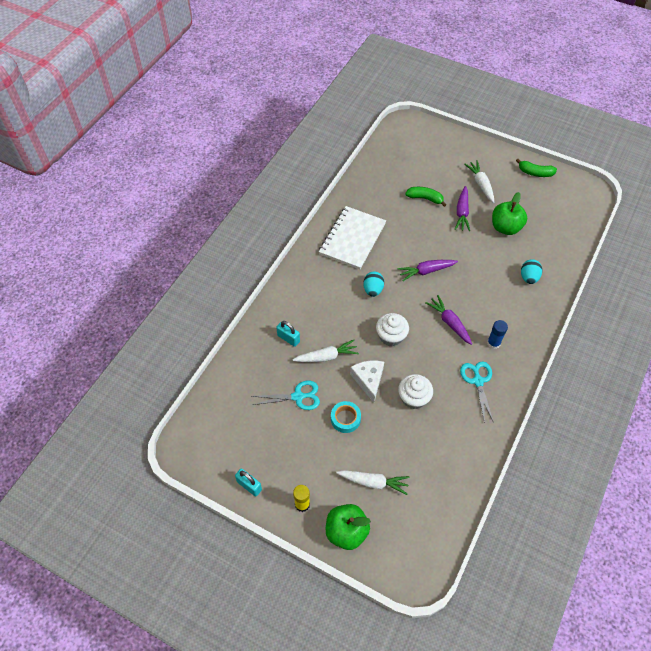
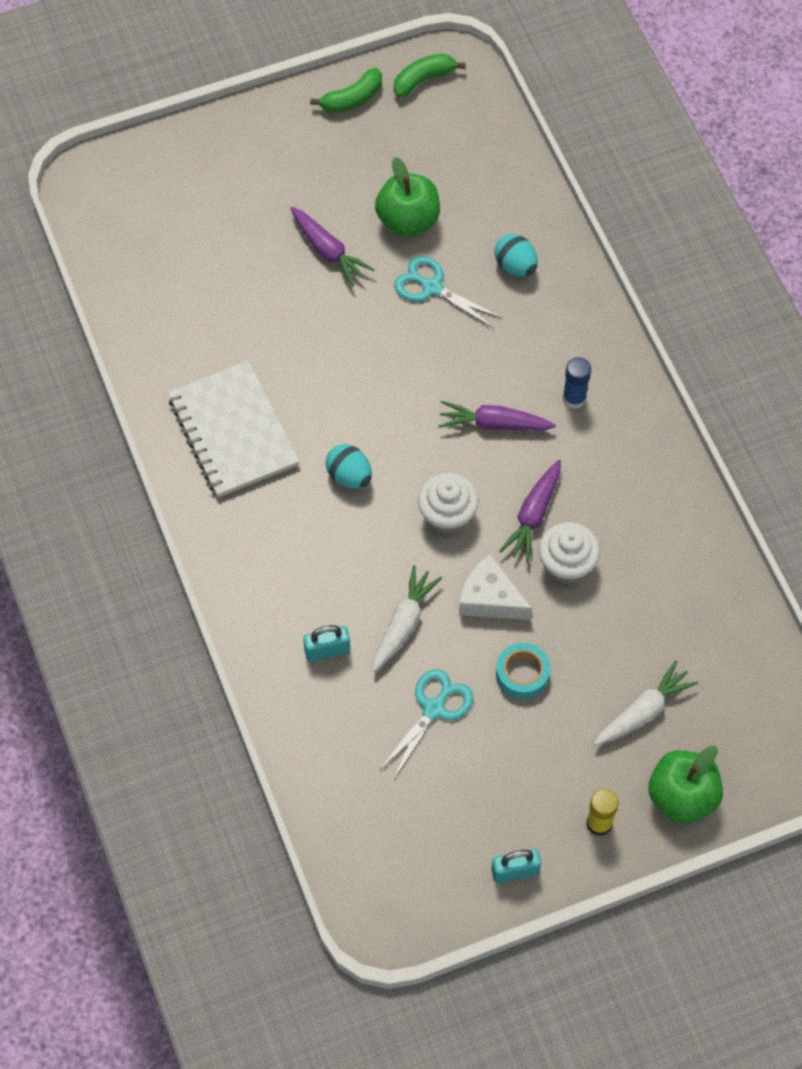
camera: 50 degrees left, 5 degrees up
(425, 198) = (255, 277): green banana -> green banana (423, 80)
(426, 271) = (383, 383): purple carrot -> purple carrot (533, 516)
(478, 381) = (612, 466): turquoise scissors -> turquoise scissors (432, 288)
(480, 184) = (302, 184): white carrot -> none

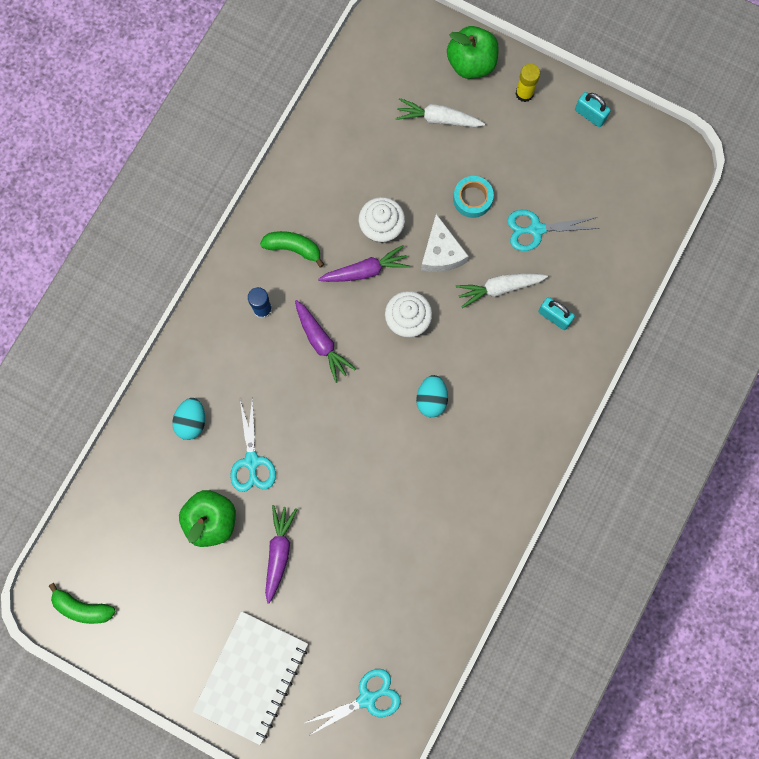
camera: 130 degrees left, 15 degrees up
(137, 229) = (367, 699): none -> turquoise scissors
(233, 431) = (462, 497): white notebook -> white notebook (251, 677)
(352, 99) = (139, 644): green banana -> green banana (293, 248)

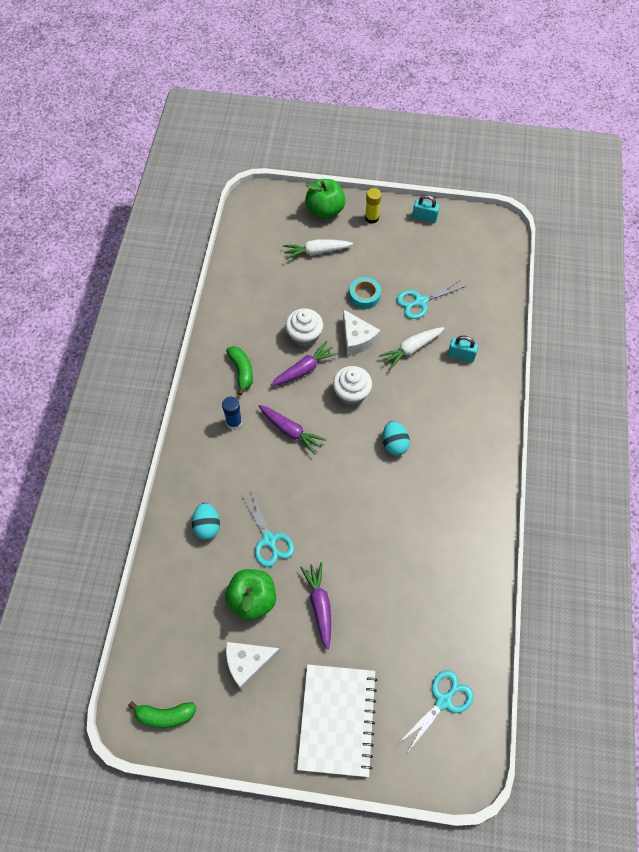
camera: 20 degrees left, 15 degrees down
(183, 586) = (248, 663): none -> white cheese
(293, 248) = (241, 371): green banana -> green banana turned 75 degrees clockwise

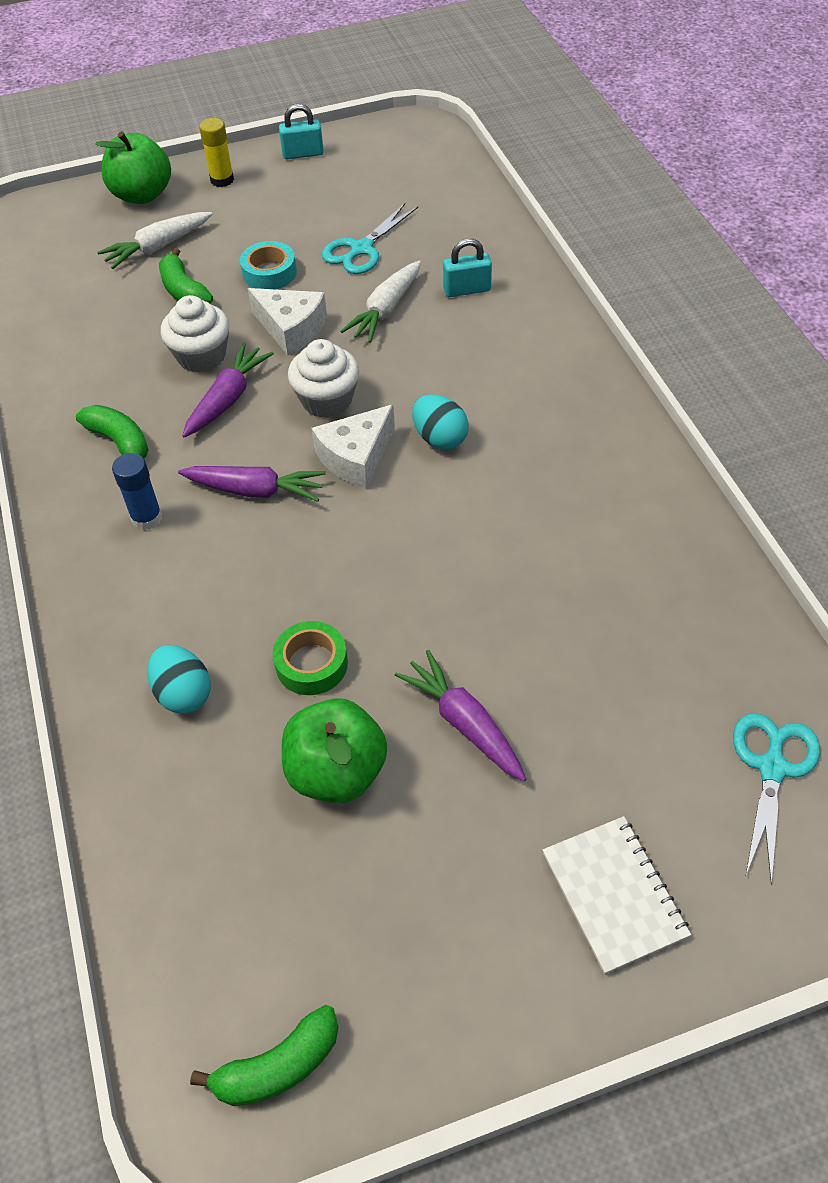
camera: 25 degrees left, 10 degrees down
(248, 663) = (390, 883): white cheese -> white cheese (356, 457)
(269, 540) = (311, 664): turquoise scissors -> green tape
(316, 288) = (184, 291): none -> green banana
(337, 720) = (614, 895): white notebook -> white notebook, size x0.64

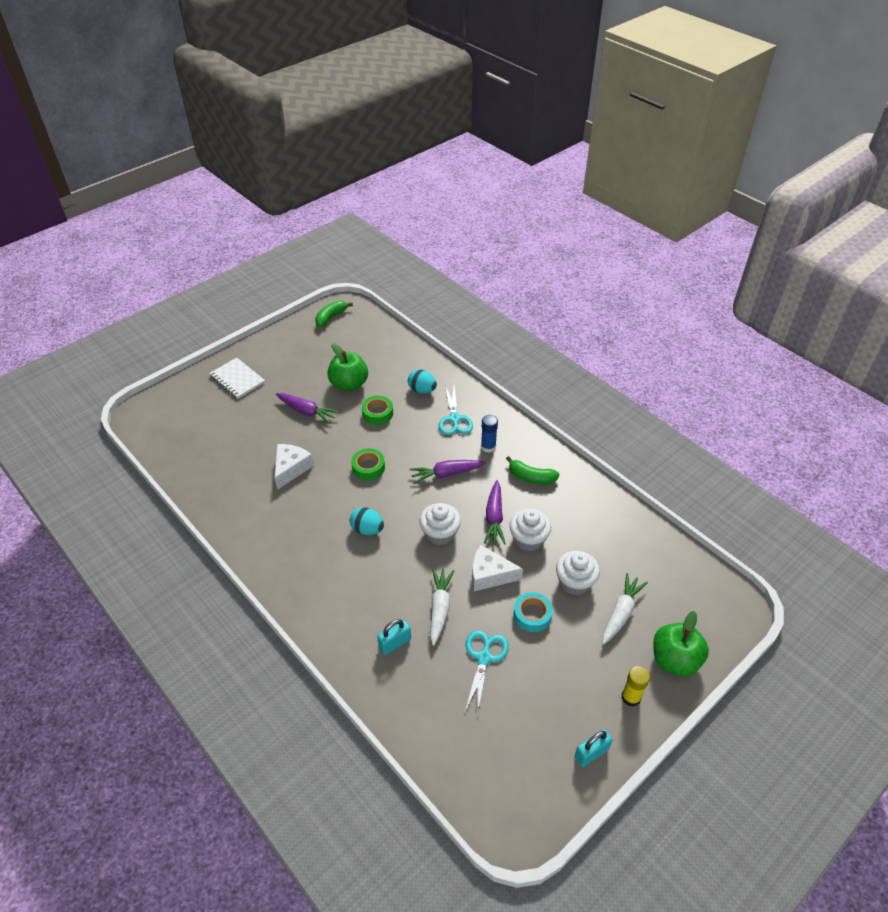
camera: 155 degrees right, 5 degrees down
(184, 291) = (575, 582): green banana -> white cupcake
(356, 457) = (406, 505): white cheese -> white cheese (291, 468)
(388, 546) = (368, 467): none -> green tape
(772, 768) = (181, 431): turquoise scissors -> turquoise scissors (454, 419)

